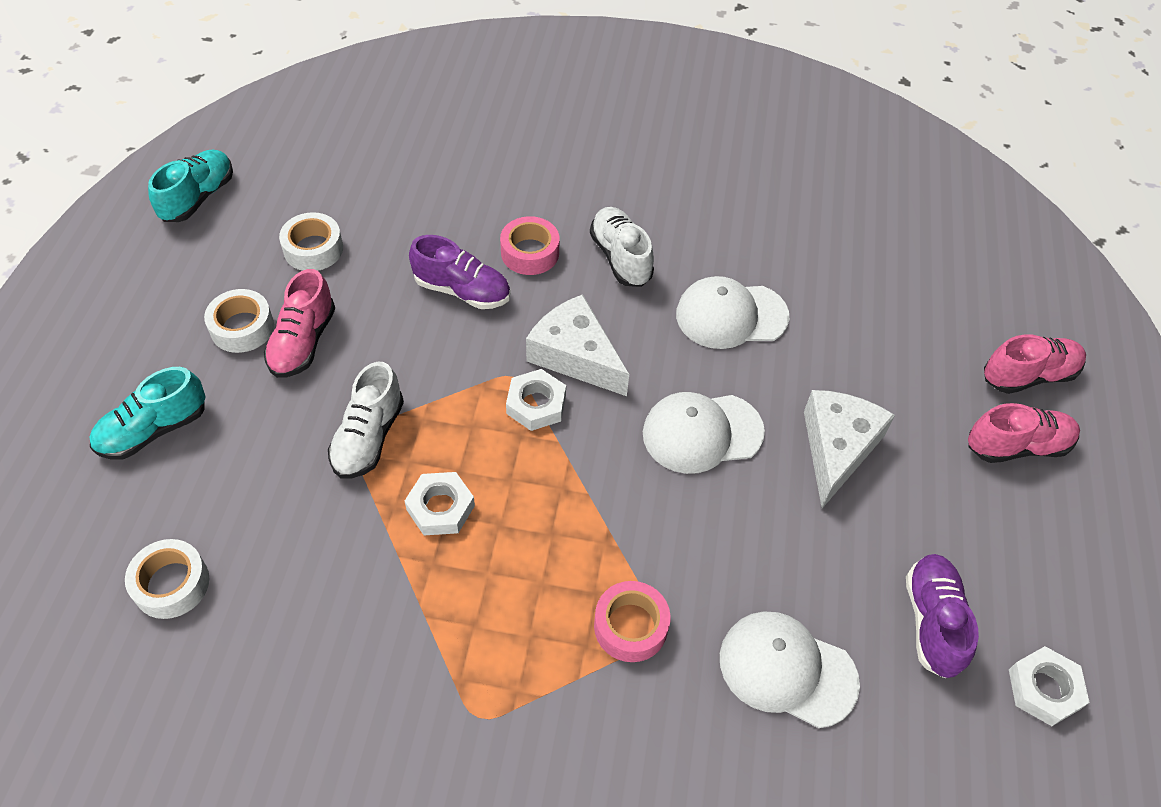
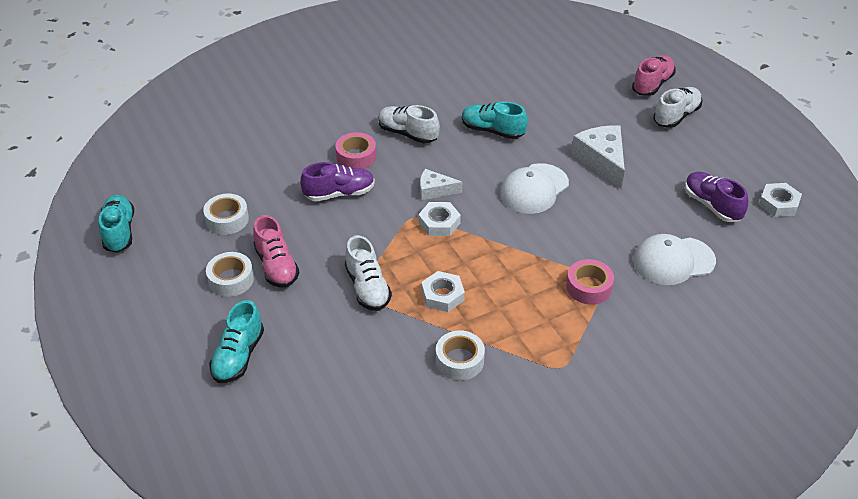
camera: 35 degrees left, 10 degrees down
(171, 584) = (338, 415): white tape -> white tape (459, 360)
(575, 356) = (435, 190): white cheese -> white cheese, size x0.59
(731, 315) = (492, 131): white cap -> turquoise shoe
(1017, 446) = (676, 116): pink shoe -> white shoe

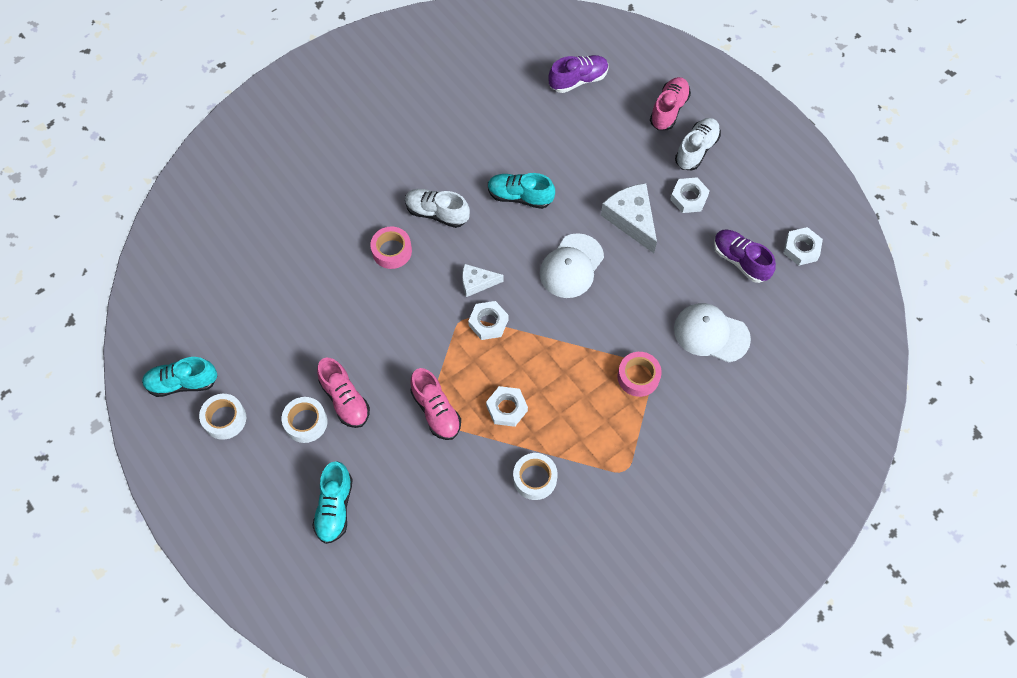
camera: 10 degrees left, 20 degrees up
(119, 232) = (182, 383): turquoise shoe -> turquoise shoe turned 75 degrees counterclockwise
(227, 219) = (284, 351): white tape -> white tape (224, 419)
(339, 193) = (385, 301): purple shoe -> purple shoe (578, 80)
(367, 288) = (436, 411): white shoe -> pink shoe
(663, 151) = (689, 198): none -> white nut
(673, 261) = (711, 333): white cap -> white cap turned 45 degrees clockwise

